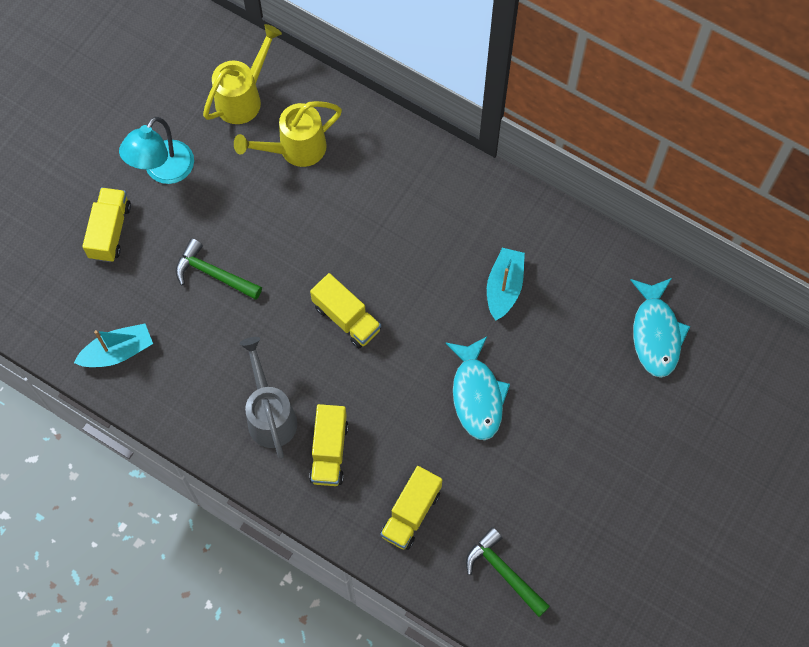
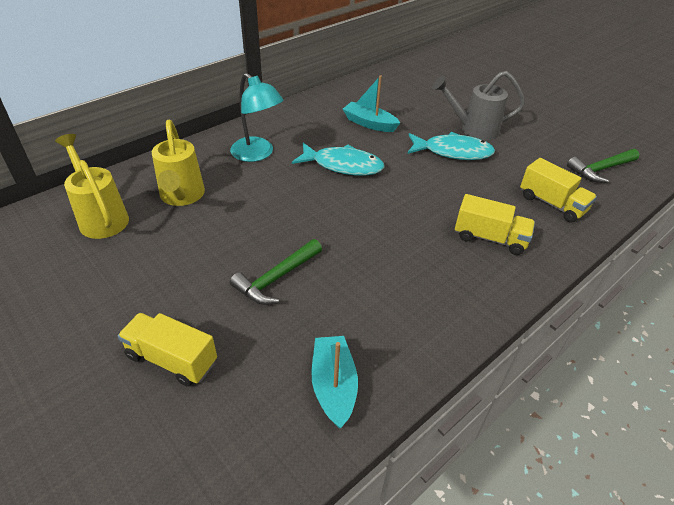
camera: 75 degrees left, 25 degrees down
(163, 171) = (132, 293): turquoise lamp -> turquoise lamp (257, 154)
(270, 415) = (446, 269): grey watering can -> grey watering can (473, 130)
(346, 318) = (363, 201): yellow truck -> none
(656, 334) = (426, 79): turquoise fish -> turquoise fish (343, 165)

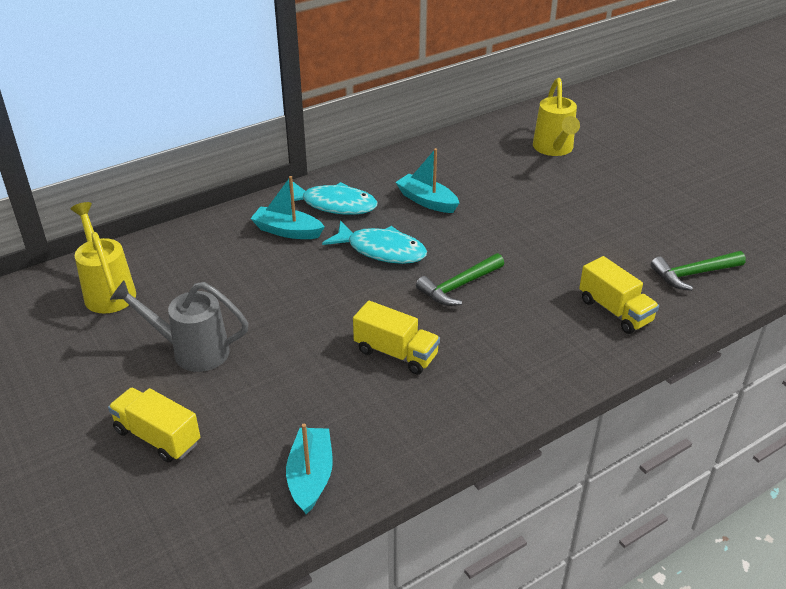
camera: 10 degrees right, 5 degrees down
(182, 197) = (195, 274): yellow watering can -> yellow watering can (554, 149)
(257, 154) = (287, 231): turquoise lamp -> turquoise boat
(276, 278) = (277, 368): green hammer -> green hammer (459, 286)
(453, 152) = (517, 242): turquoise fish -> turquoise fish (334, 205)
(473, 130) = (552, 215): grey watering can -> grey watering can (192, 351)
(490, 238) = (525, 344): yellow truck -> yellow truck (396, 353)

